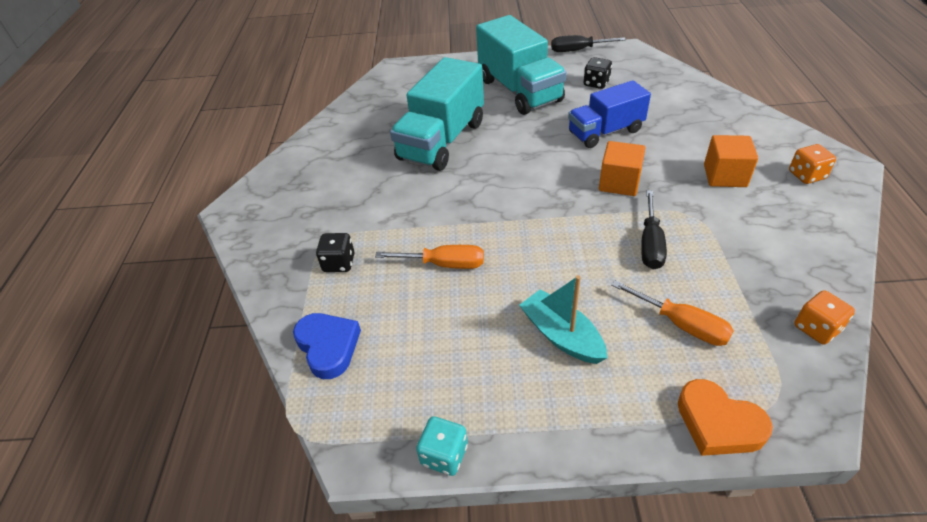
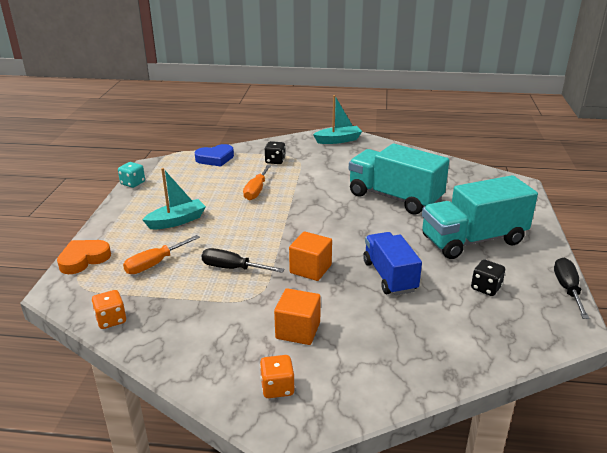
camera: 95 degrees right, 15 degrees down
(263, 205) = (338, 140): none -> turquoise boat

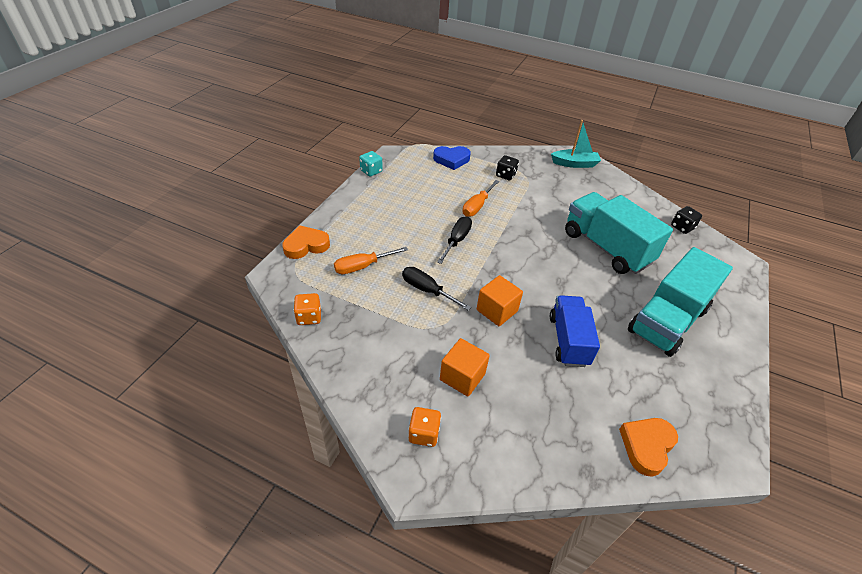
camera: 15 degrees right, 15 degrees up
(177, 221) = (395, 224): turquoise boat -> none
(473, 240) = (667, 320): turquoise truck -> turquoise truck turned 45 degrees counterclockwise
(486, 288) = (659, 382): black dice -> black dice (682, 227)
(496, 340) = (646, 446): none -> orange heart
(567, 289) = (745, 408): black screwdriver -> black screwdriver (456, 241)

